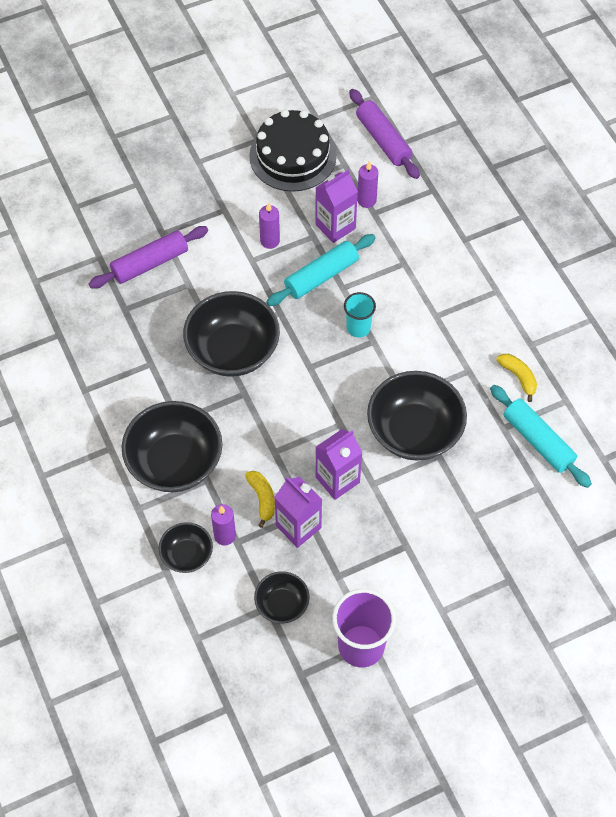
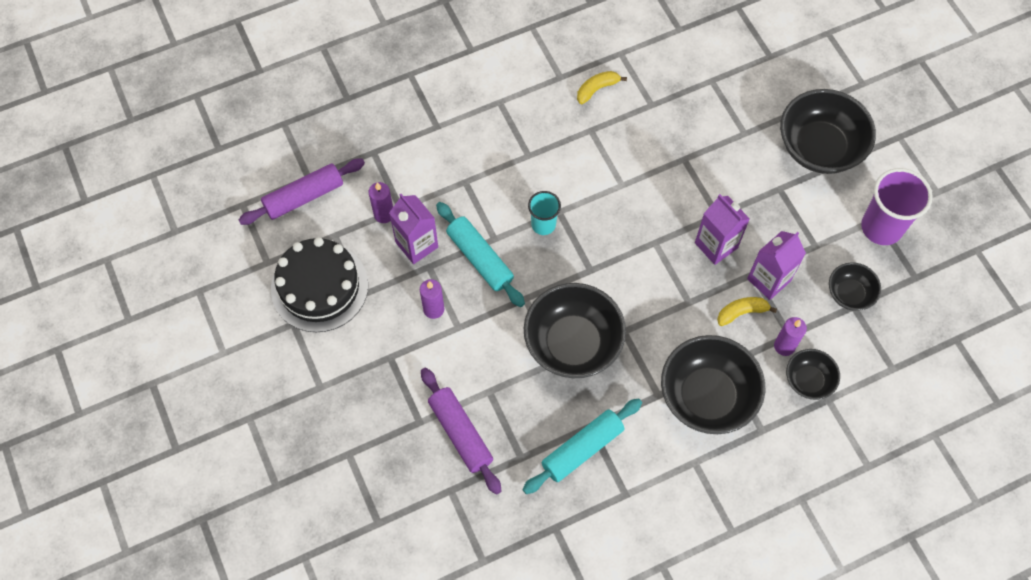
camera: 90 degrees left, 5 degrees up
(414, 431) = (660, 178): black bowl -> black bowl (819, 148)
(538, 441) = (664, 78): turquoise rolling pin -> turquoise rolling pin (582, 449)

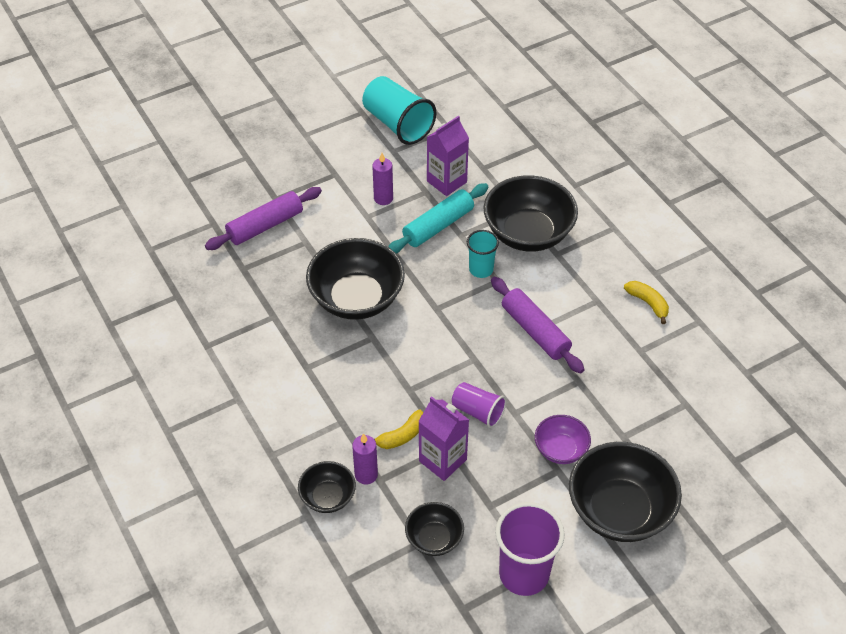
camera: 85 degrees right, 15 degrees down
(304, 197) = (484, 105): purple rolling pin -> purple rolling pin (535, 331)
(319, 287) = (397, 124): black cake -> turquoise cup
(384, 214) = (474, 157): purple candle -> none
(582, 449) = (251, 311): turquoise rolling pin -> none
(707, 396) = (307, 407): black bowl -> black bowl (528, 233)
(716, 245) = (478, 412): purple carton -> purple cup
(741, 312) = (401, 436): yellow banana -> yellow banana turned 75 degrees clockwise
(758, 183) = (560, 449): none -> purple bowl

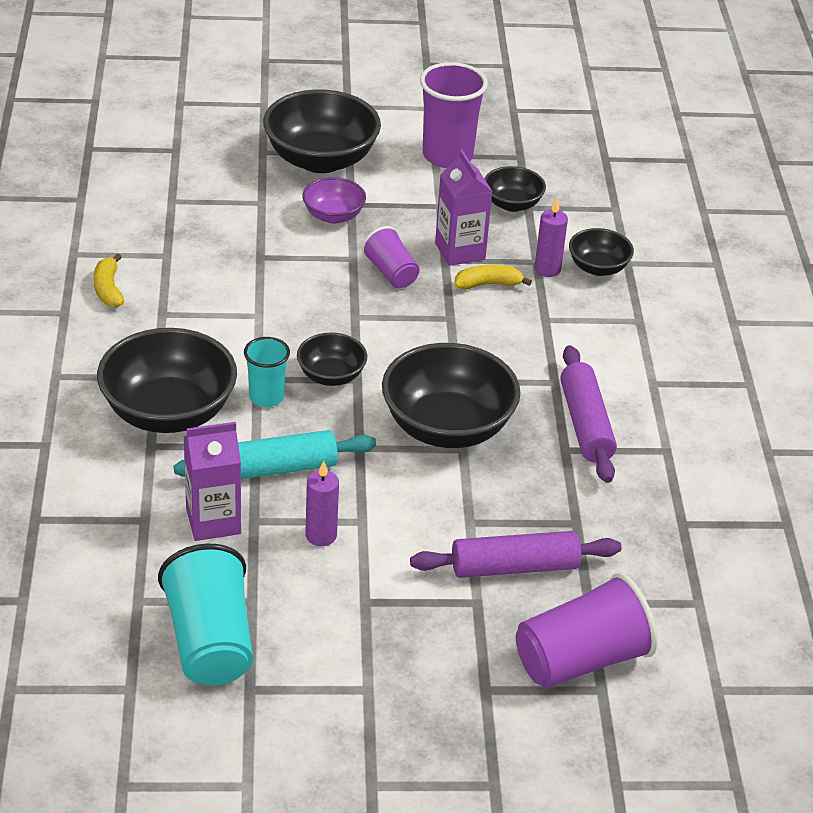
camera: 155 degrees left, 10 degrees down
(203, 191) = (581, 660): none -> purple cup
(454, 303) = (331, 376): none -> black bowl
(535, 331) = (262, 314): purple rolling pin -> purple rolling pin (586, 424)

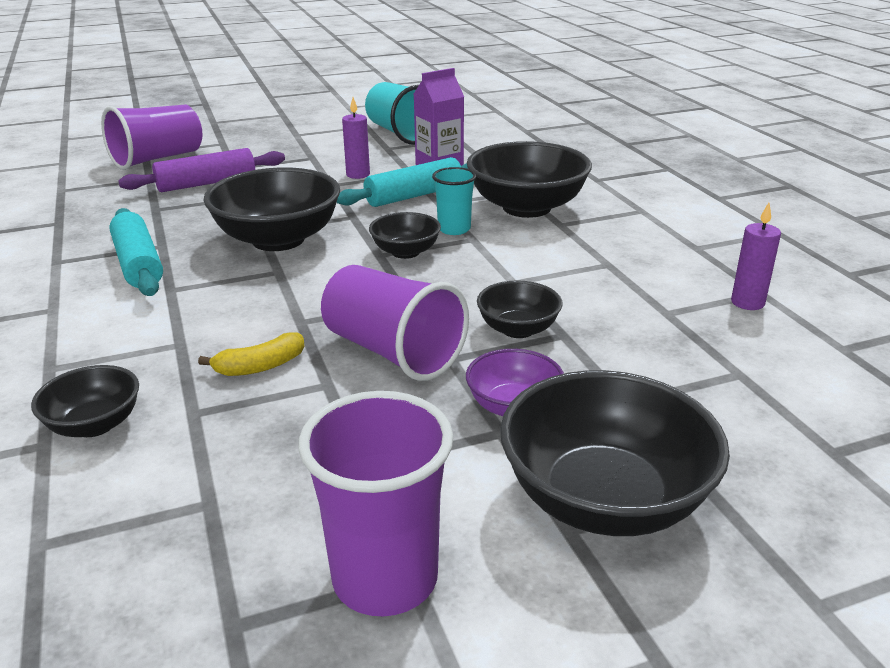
camera: 165 degrees right, 10 degrees down
(108, 289) = (683, 271): yellow banana -> none
(391, 273) = (392, 352): purple cup -> purple cup, size x1.72
(460, 251) = (309, 400): purple carton -> none
(512, 204) = (238, 501): black bowl -> black bowl (518, 329)
(547, 269) = (175, 404): purple candle -> purple candle (747, 302)
(586, 424) = (138, 264): purple rolling pin -> turquoise rolling pin

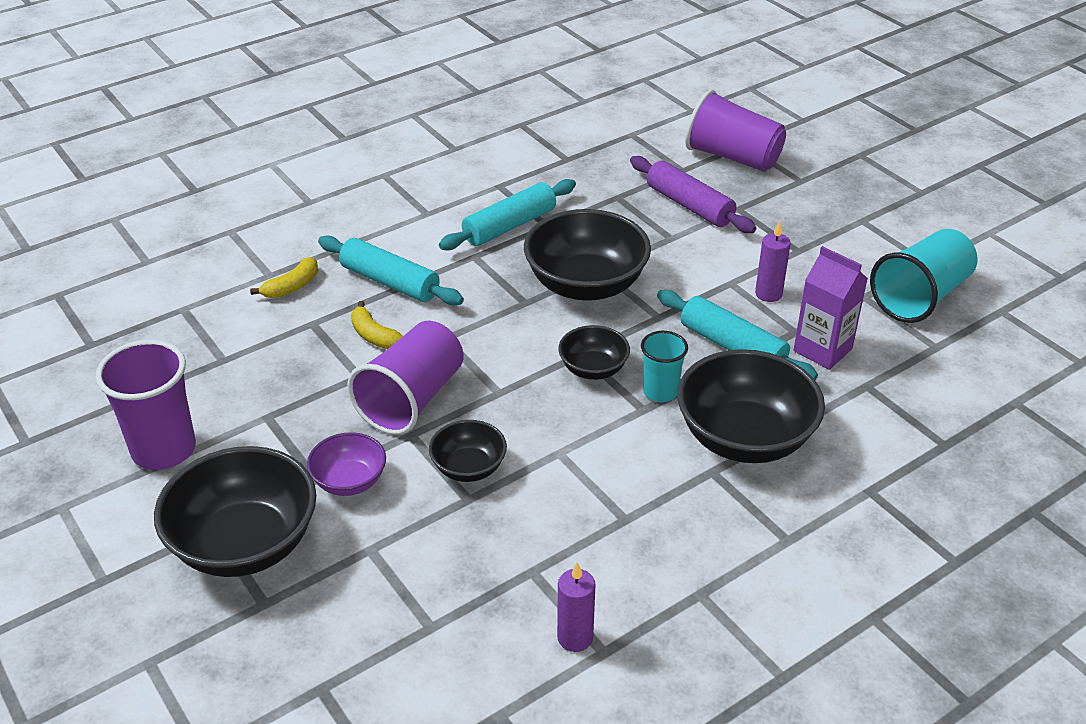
camera: 75 degrees right, 10 degrees up
(95, 424) = (292, 287): black bowl -> yellow banana
(163, 346) = (390, 282): none -> turquoise rolling pin

